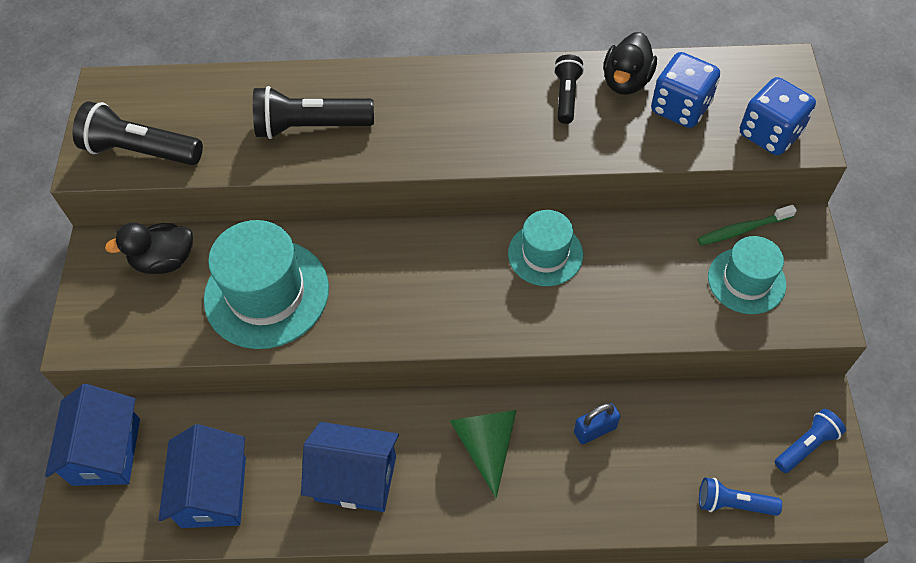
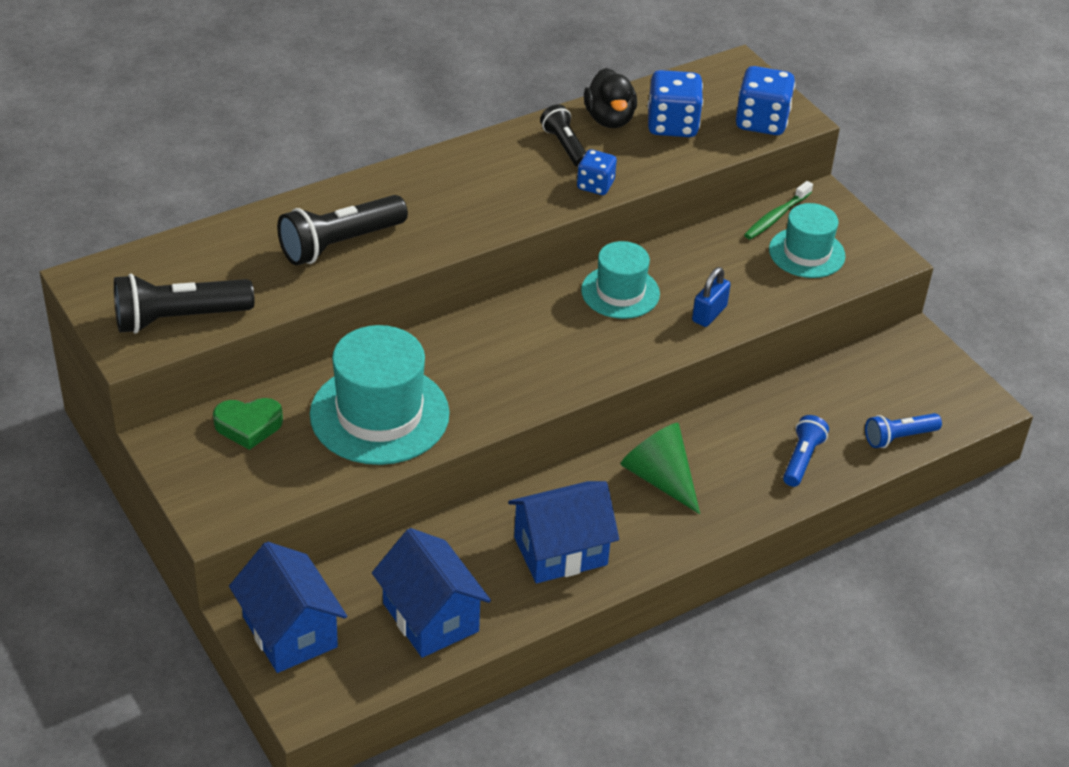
camera: 35 degrees left, 15 degrees down
(164, 261) = (248, 426): black duck -> green heart
(565, 147) = (595, 185): none -> blue dice
(595, 429) = (747, 430): blue padlock -> blue padlock (709, 314)
(806, 445) = (927, 374): blue flashlight -> blue flashlight (802, 459)

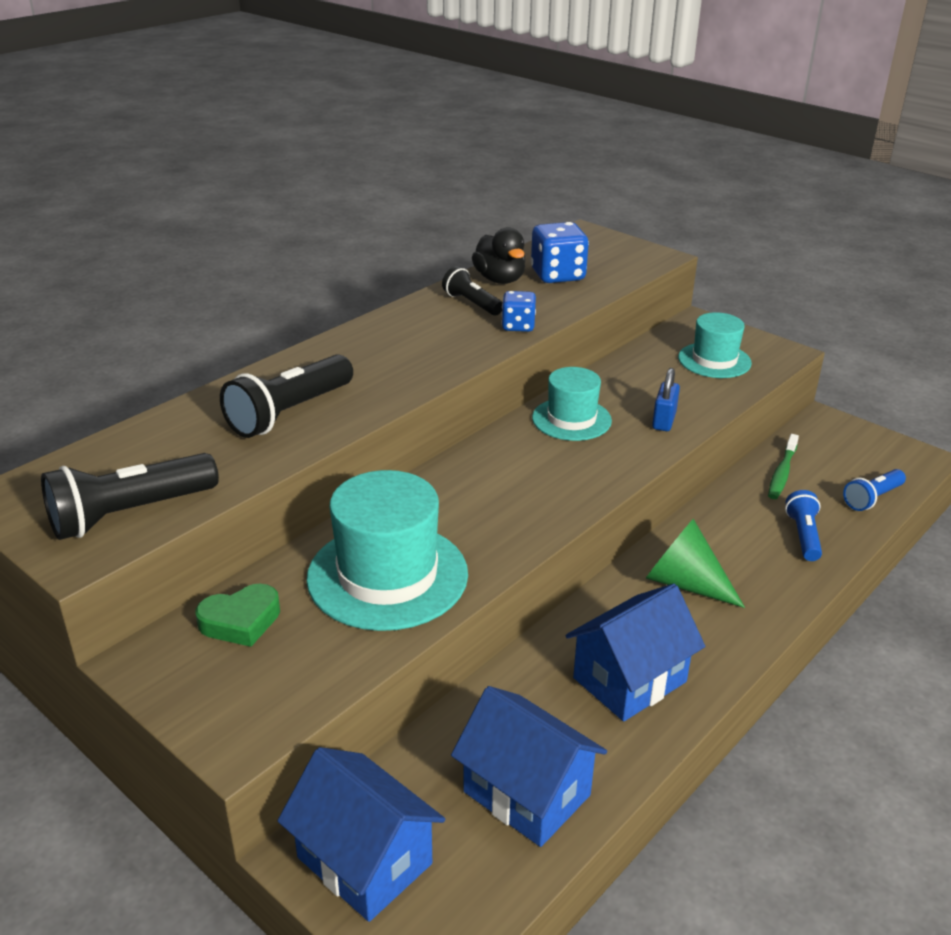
camera: 15 degrees left, 10 degrees down
(761, 122) = (631, 262): blue dice -> none
(776, 216) = (669, 340): green toothbrush -> green toothbrush (782, 473)

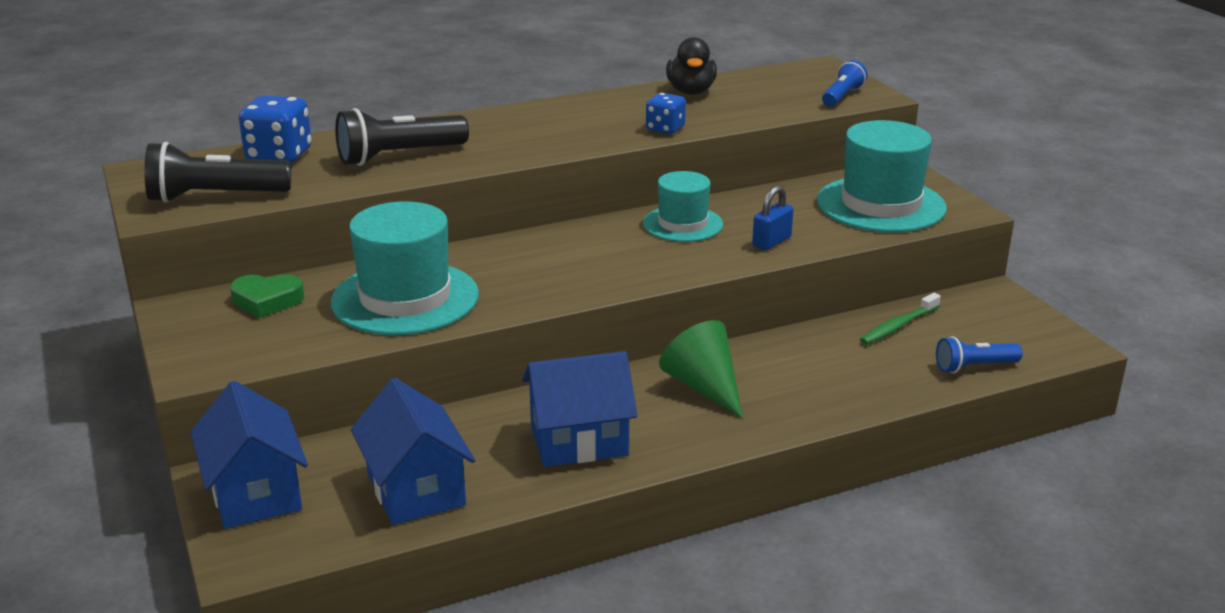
camera: 25 degrees right, 5 degrees down
(471, 303) = (642, 105): black flashlight -> none
(557, 275) = (751, 96): blue dice -> blue dice (279, 156)
(714, 360) = (881, 205): turquoise hat -> turquoise hat, size x1.64
(803, 535) = (864, 379): blue flashlight -> blue flashlight (842, 96)

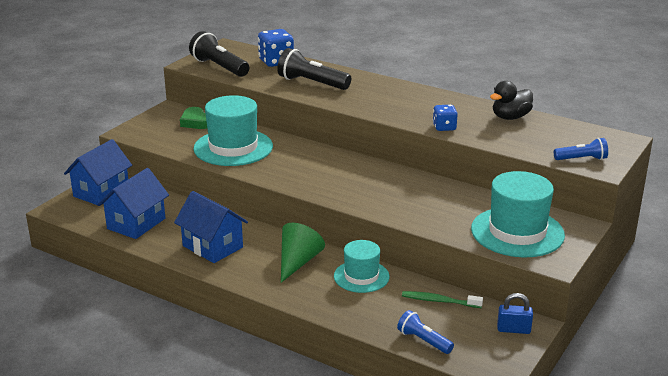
camera: 55 degrees right, 0 degrees up
(682, 224) = (401, 183): turquoise hat -> turquoise hat (361, 276)
(771, 242) = (416, 214): blue padlock -> blue padlock (513, 329)

